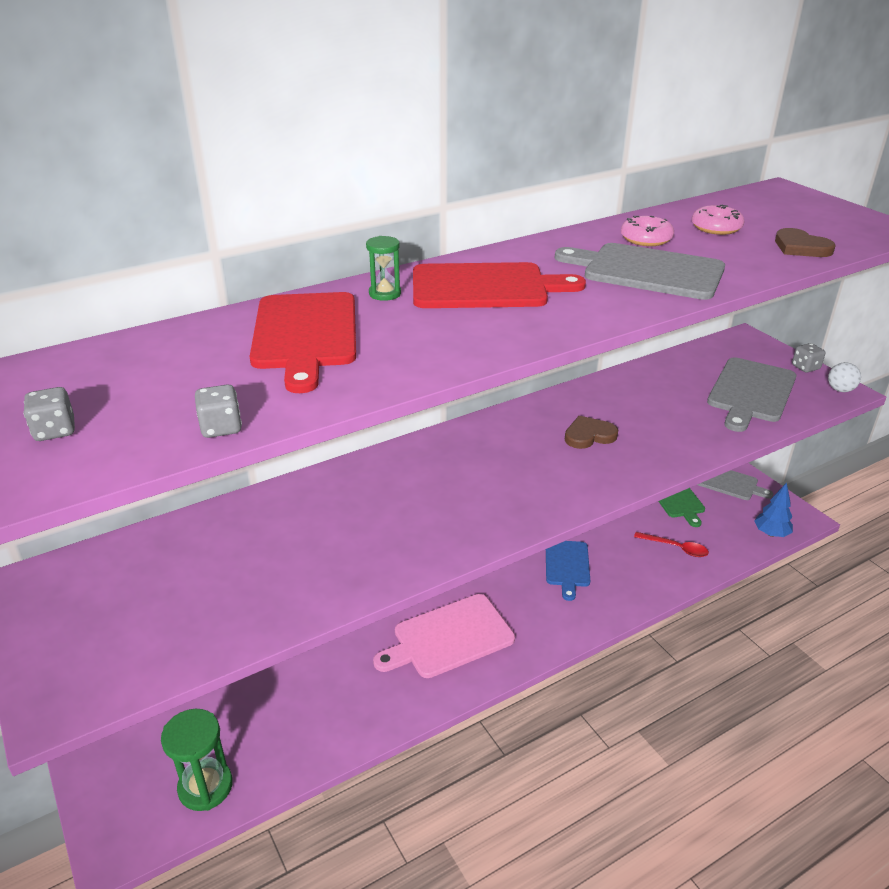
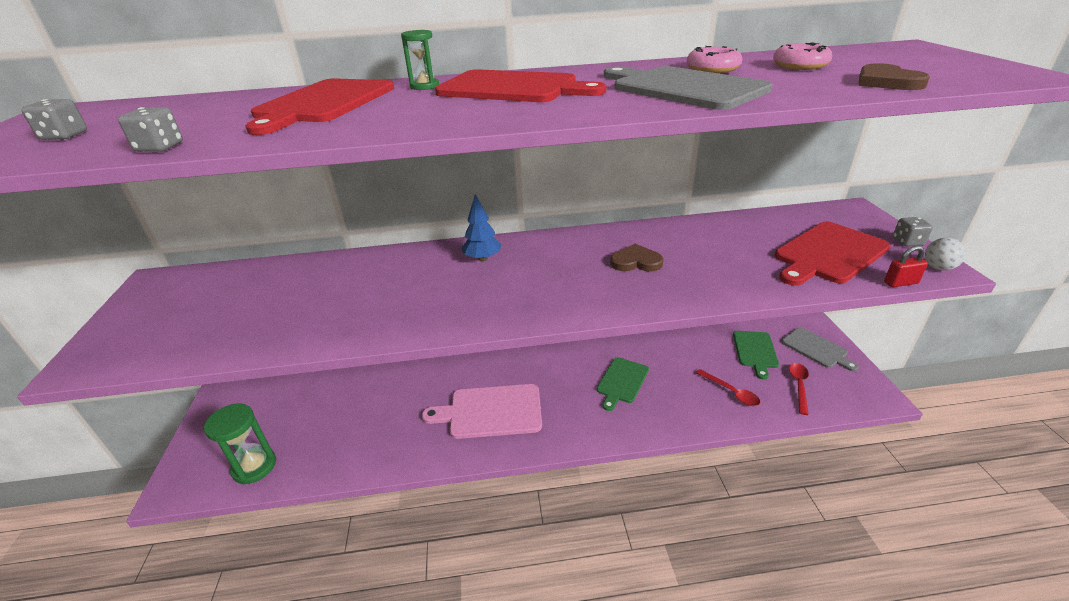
camera: 25 degrees right, 0 degrees up
(567, 566) = (622, 382): blue cutting board -> green cutting board
(731, 525) = (799, 386): none -> red spoon
(751, 392) = (829, 254): grey cutting board -> red cutting board
(771, 533) = (837, 403): blue tree -> blue tree (482, 258)
(820, 411) = (900, 283): none -> red padlock

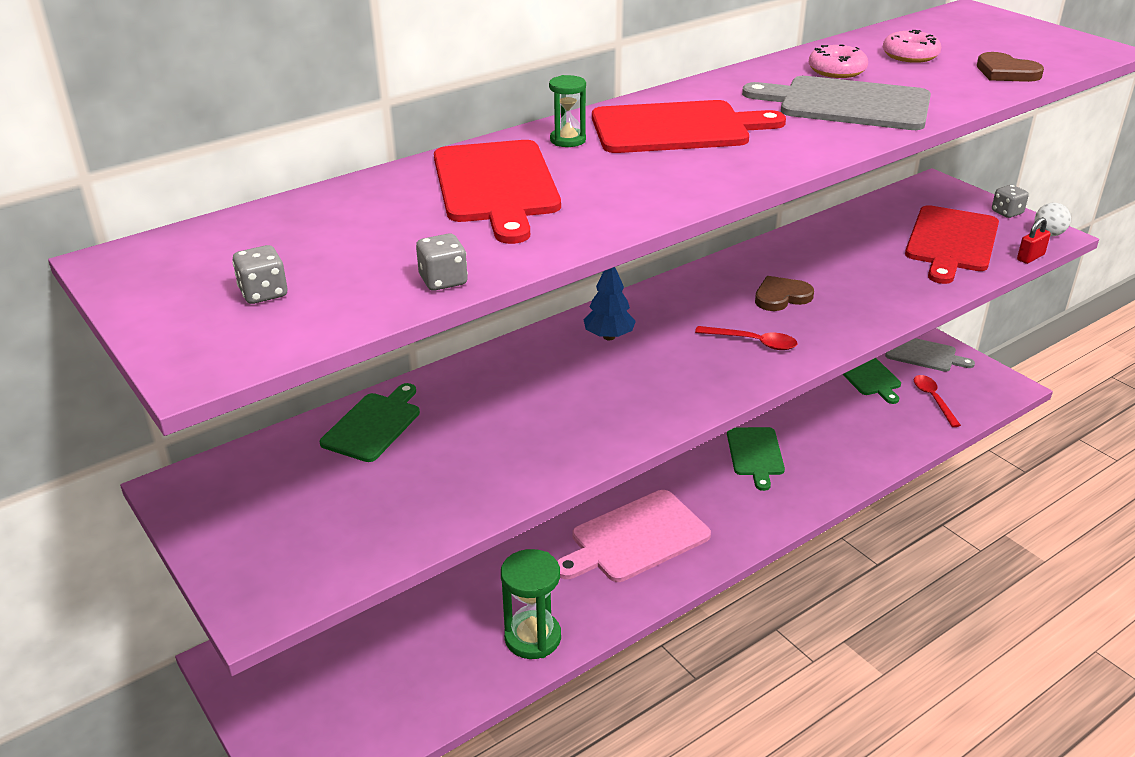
camera: 30 degrees left, 0 degrees up
(254, 466) = (391, 711): green hourglass -> green hourglass (532, 637)
(283, 274) = (373, 425): none -> green cutting board
(731, 392) = (874, 427): red spoon -> red spoon (753, 342)

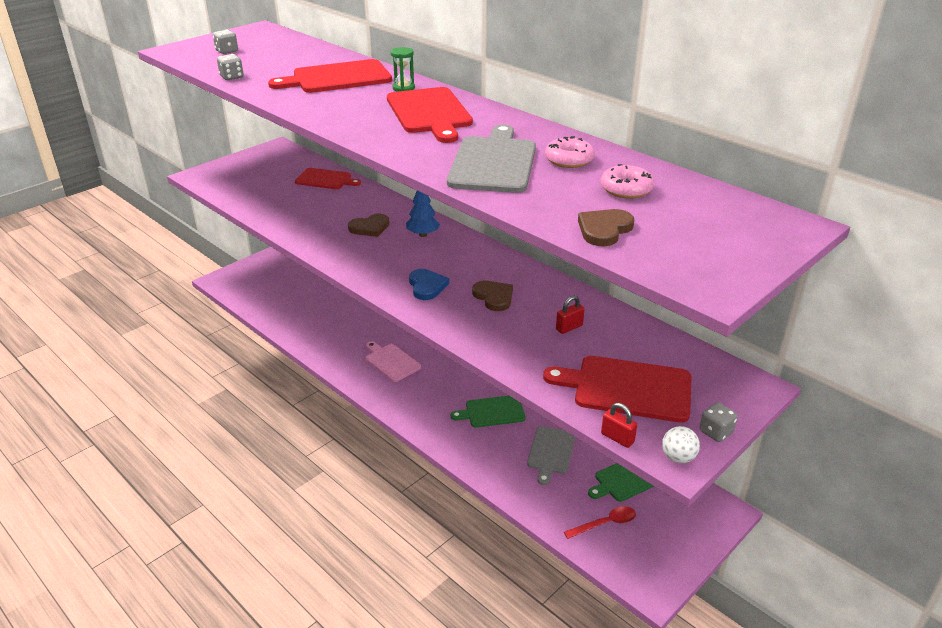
camera: 80 degrees right, 0 degrees up
(373, 425) = (325, 179): green cutting board -> red cutting board
(532, 637) = (306, 332): green hourglass -> none
(574, 382) = (370, 227): none -> brown heart
(635, 538) = (391, 362): pink cutting board -> pink cutting board, size x0.65
(753, 342) = (427, 286): red spoon -> blue heart
(846, 258) = (569, 327): none -> red padlock
(923, 354) = (682, 522): grey cutting board -> grey cutting board (551, 452)

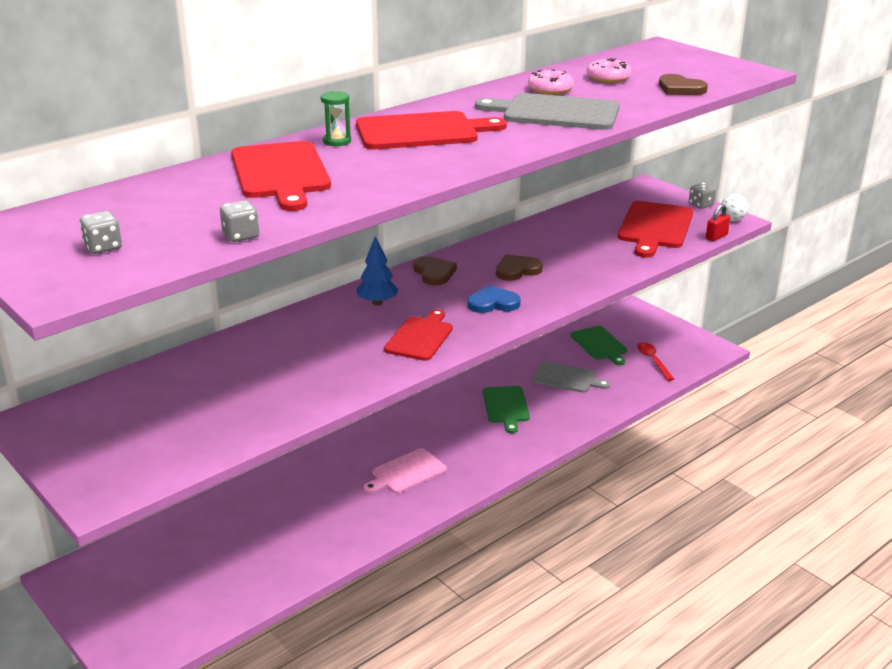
camera: 85 degrees left, 5 degrees down
(325, 179) = (186, 371): red cutting board -> red cutting board (420, 337)
(370, 227) = (348, 336): brown heart -> brown heart (434, 273)
(569, 327) = (570, 241): red padlock -> none

